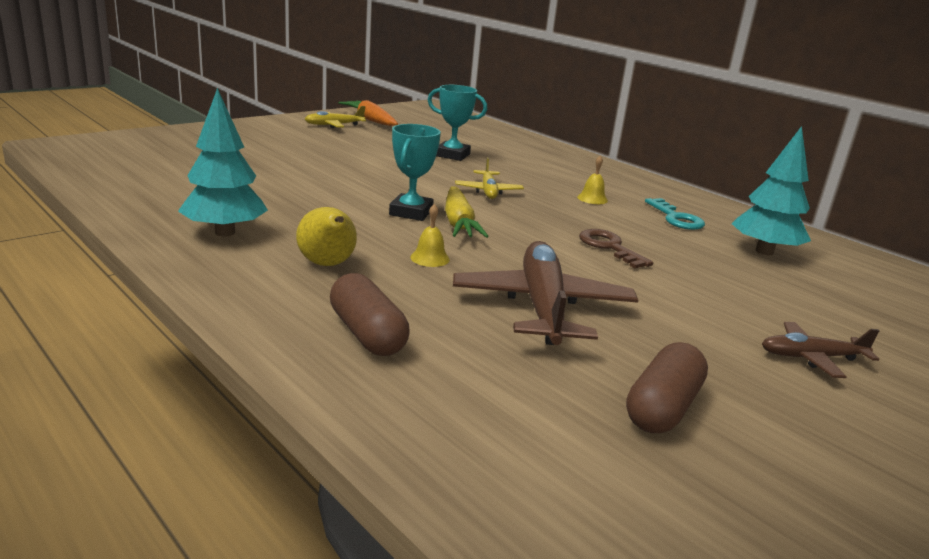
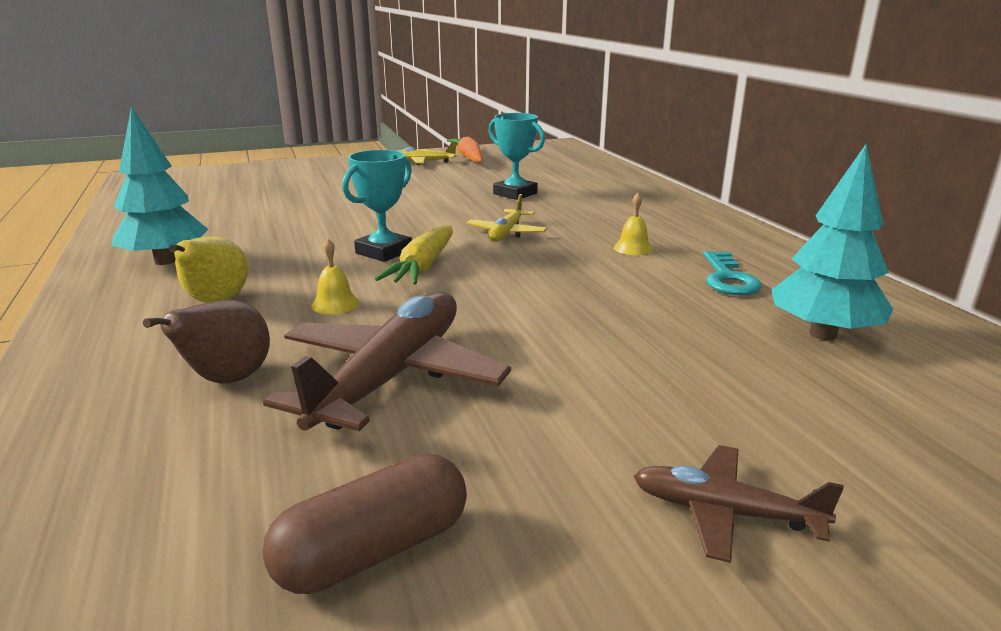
camera: 25 degrees right, 0 degrees up
(367, 334) = (144, 384): brown capsule -> none
(428, 323) = (227, 380): none -> brown pear
(609, 247) = (582, 309): brown key -> none

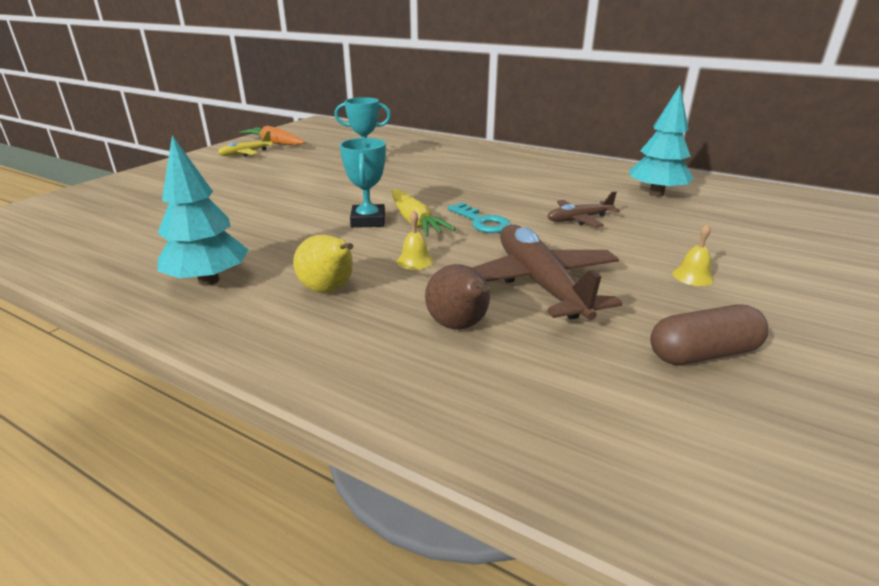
camera: 40 degrees left, 5 degrees up
(374, 551) = (703, 353): brown capsule -> brown capsule turned 60 degrees clockwise
(506, 233) = (418, 187): yellow plane -> none
(633, 248) = (502, 177): yellow bell -> yellow bell (692, 276)
(725, 512) = (762, 275): brown plane -> brown plane (579, 219)
(728, 278) = (574, 180): turquoise key -> turquoise key (482, 222)

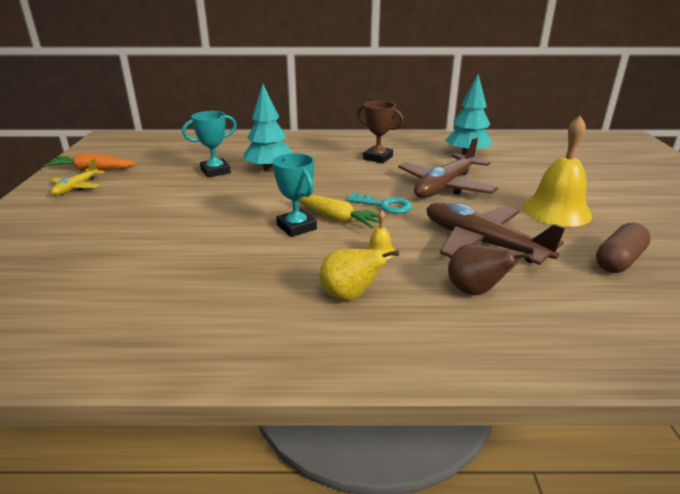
camera: 30 degrees left, 0 degrees up
(208, 280) = (235, 322): turquoise tree -> turquoise tree (269, 169)
(540, 178) = (378, 158): none -> brown trophy
(579, 219) = (445, 186): brown plane -> brown plane, size x1.89
(692, 276) = (556, 211): yellow bell -> yellow bell, size x2.40

